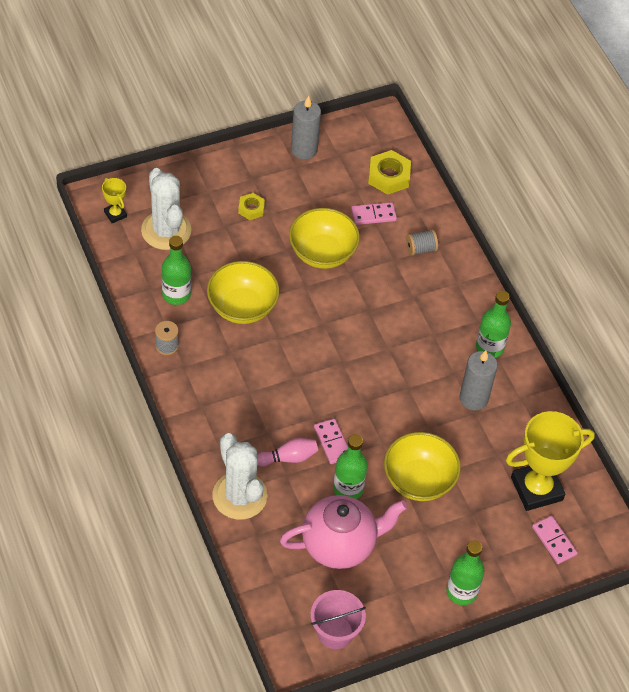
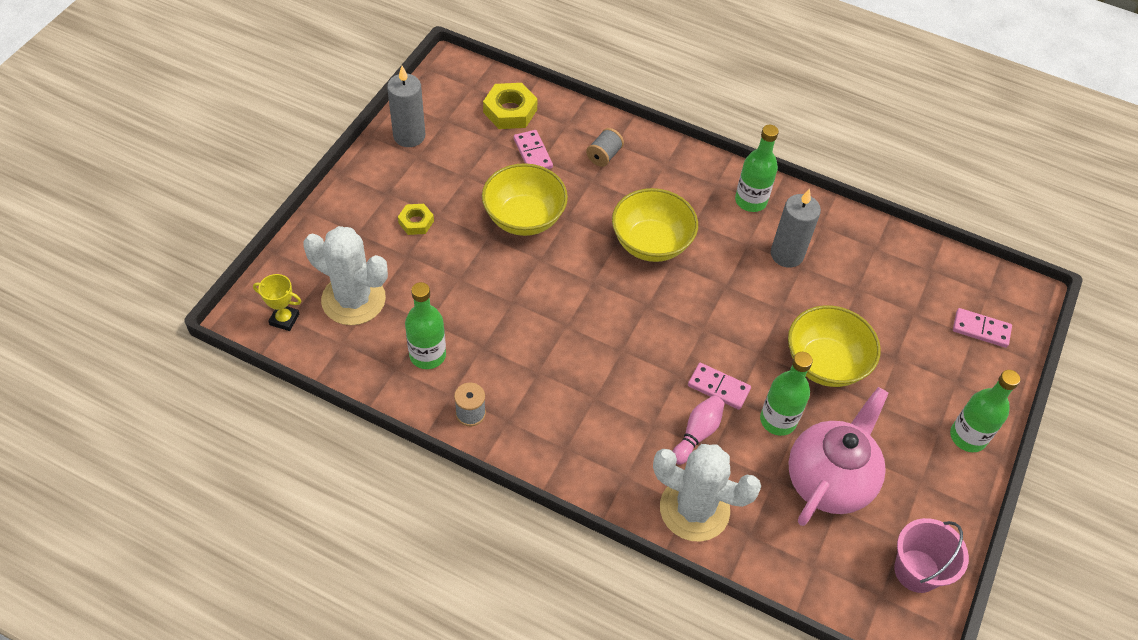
camera: 40 degrees left, 0 degrees up
(242, 307) = (504, 321): yellow bowl -> yellow bowl (651, 243)
(373, 215) = (532, 153): pink domino -> pink domino turned 60 degrees counterclockwise
(536, 489) = (919, 295): yellow trophy -> none

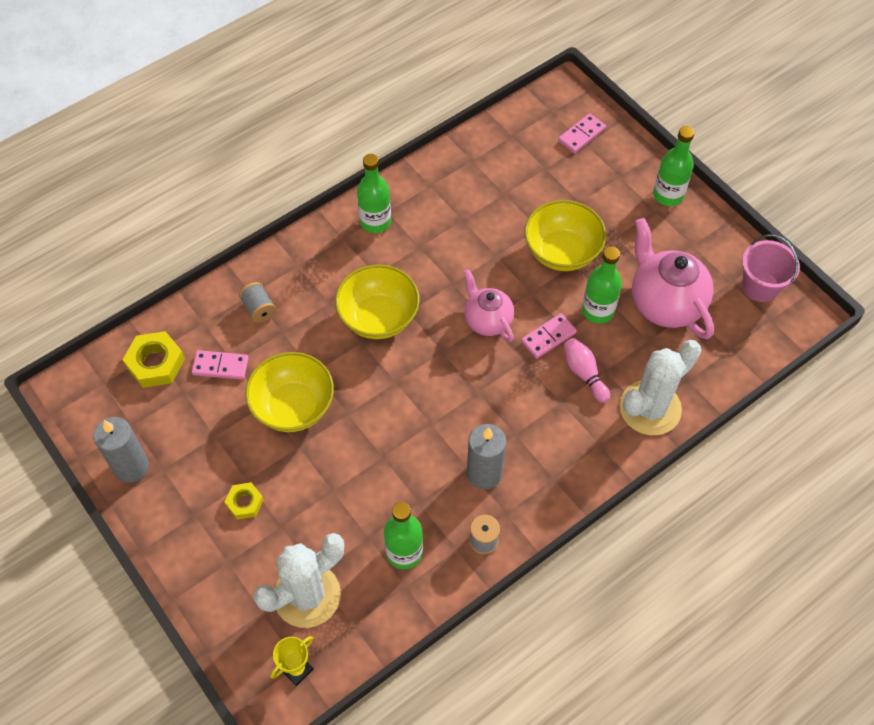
camera: 60 degrees left, 5 degrees up
(703, 329) = (487, 321): none -> pink teapot
(787, 254) = (445, 224): grey candle -> grey candle (484, 473)

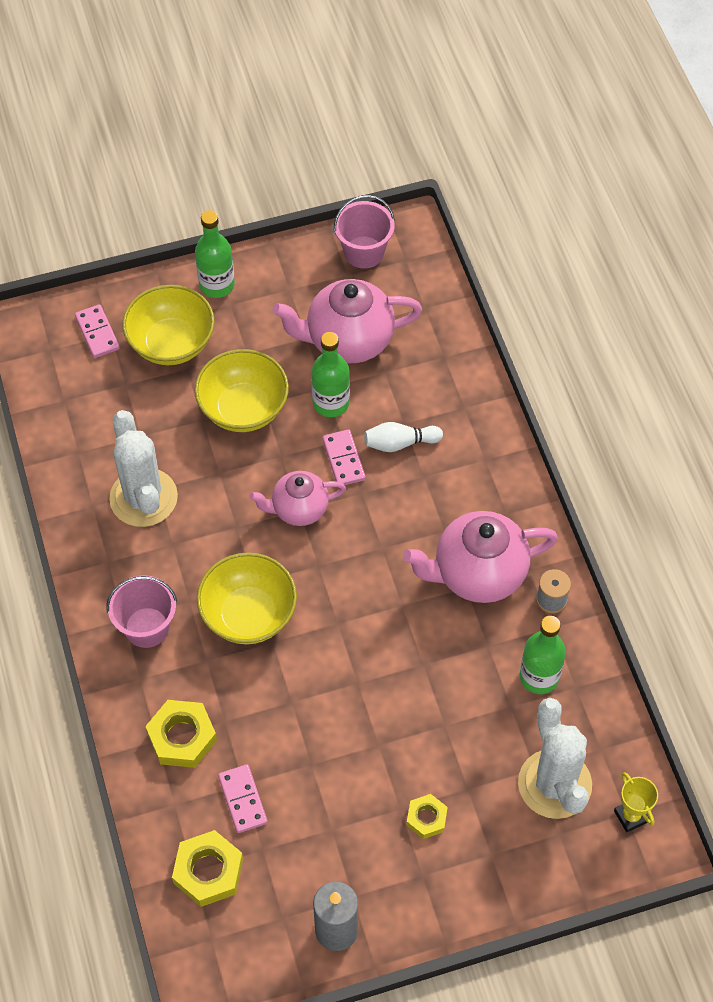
camera: 70 degrees left, 0 degrees up
(220, 366) = (243, 799): pink domino -> pink domino turned 45 degrees counterclockwise
(259, 309) = (182, 737): grey spool -> yellow nut
(293, 406) = (327, 735): yellow bowl -> yellow bowl (171, 343)
(341, 255) = (147, 627): none -> pink bucket
(375, 222) = (116, 578): green bottle -> none
(484, 473) = (478, 574): grey candle -> pink teapot
(584, 373) = (400, 443): pink bowling pin -> white bowling pin
(650, 408) = (462, 401): white cactus -> white cactus (143, 498)

